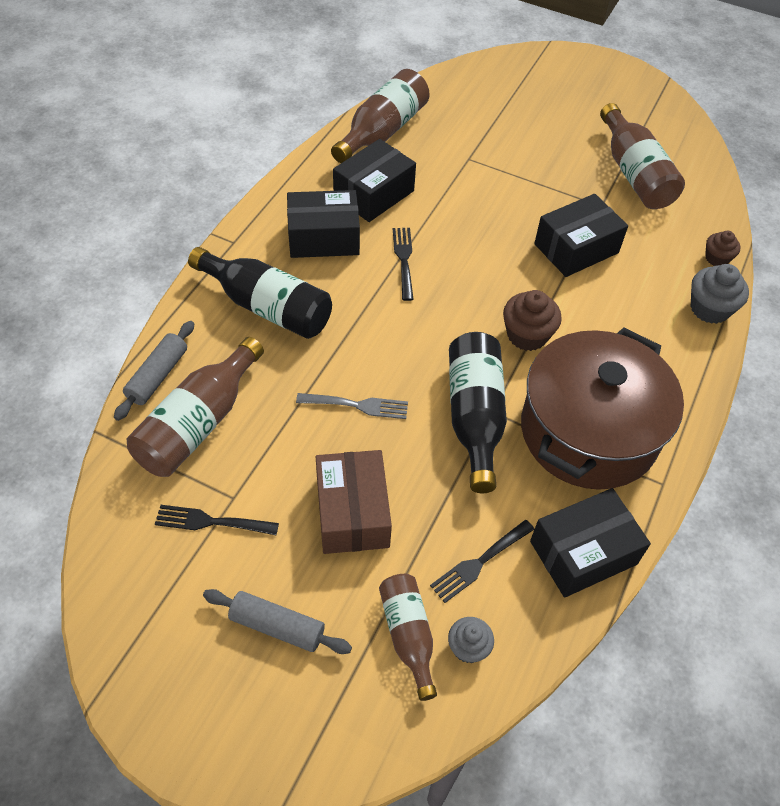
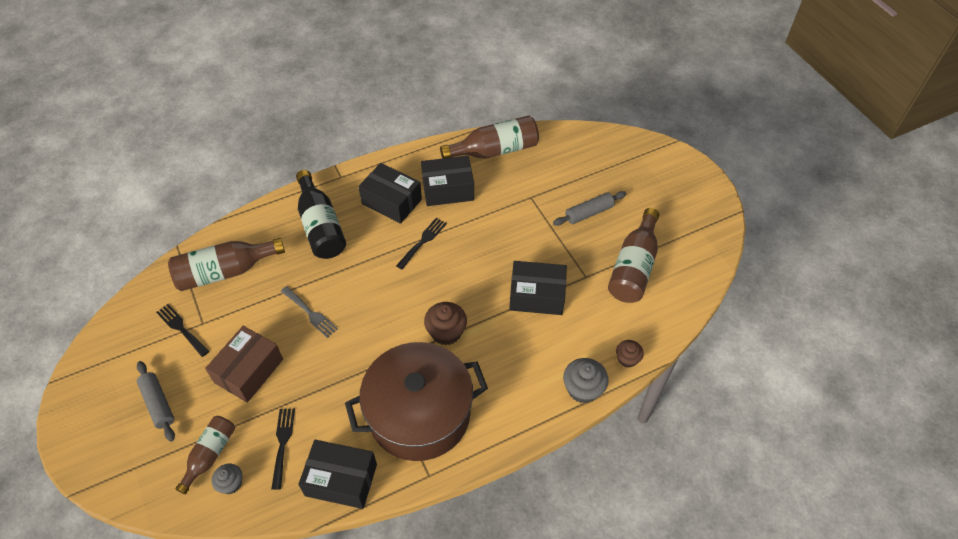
camera: 40 degrees right, 0 degrees up
(158, 376) = (231, 233): grey rolling pin -> grey rolling pin (589, 213)
(474, 417) = (364, 361): black bottle -> none
(479, 562) = (282, 444): black fork -> black fork turned 90 degrees clockwise

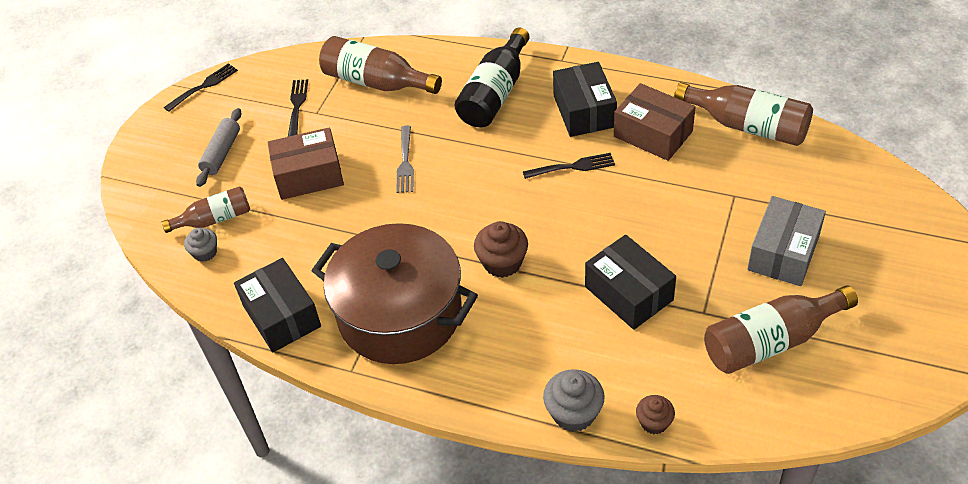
camera: 50 degrees right, 5 degrees down
(282, 444) = (271, 252): black fork -> black fork (204, 86)
(448, 189) = (653, 134): black box -> brown box
(589, 213) = (783, 253): grey rolling pin -> grey box

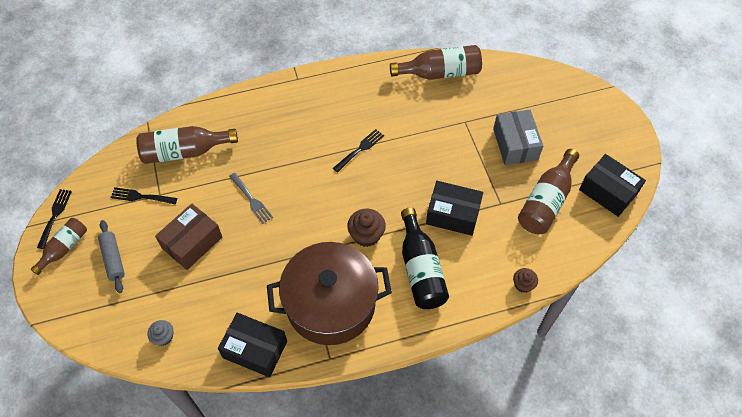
camera: 40 degrees left, 10 degrees up
(215, 219) = (150, 309): brown bottle -> brown bottle (64, 248)
(297, 106) = (141, 196): black fork -> black fork turned 45 degrees counterclockwise
(495, 94) = (273, 122): black bottle -> black bottle (421, 269)
(574, 413) = (478, 305): grey cupcake -> none
(584, 111) = (338, 108): black box -> black box (608, 191)
(653, 134) = (391, 104): brown box -> none

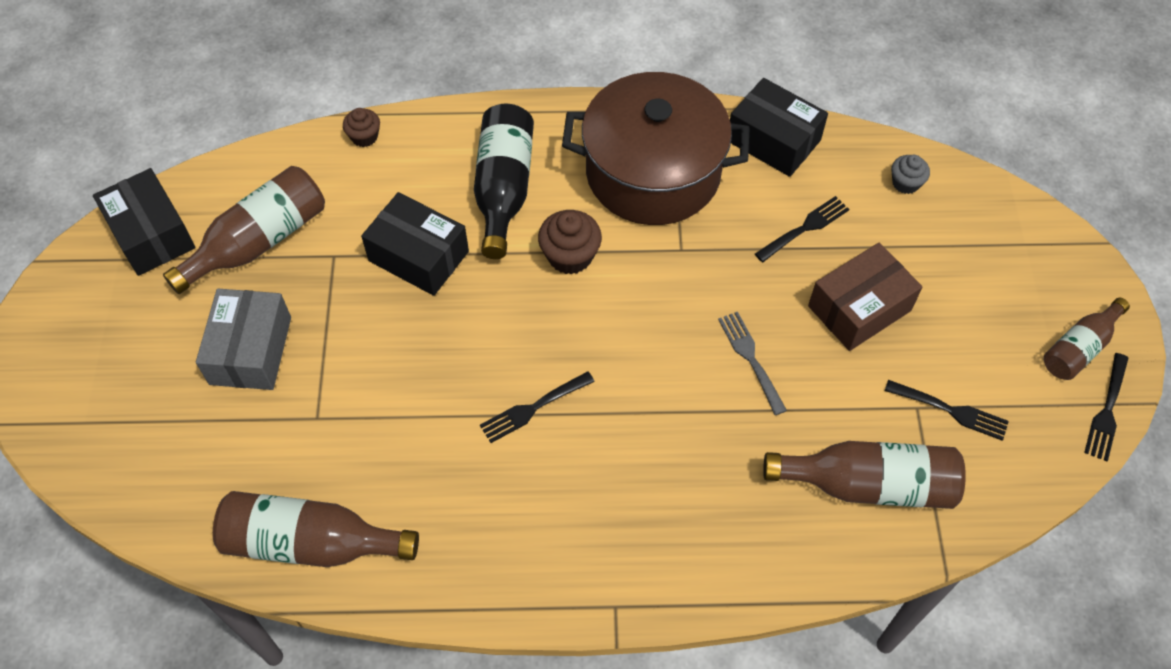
camera: 165 degrees left, 0 degrees up
(113, 259) = (991, 311): grey rolling pin -> none
(228, 287) = (805, 228): none -> black fork

